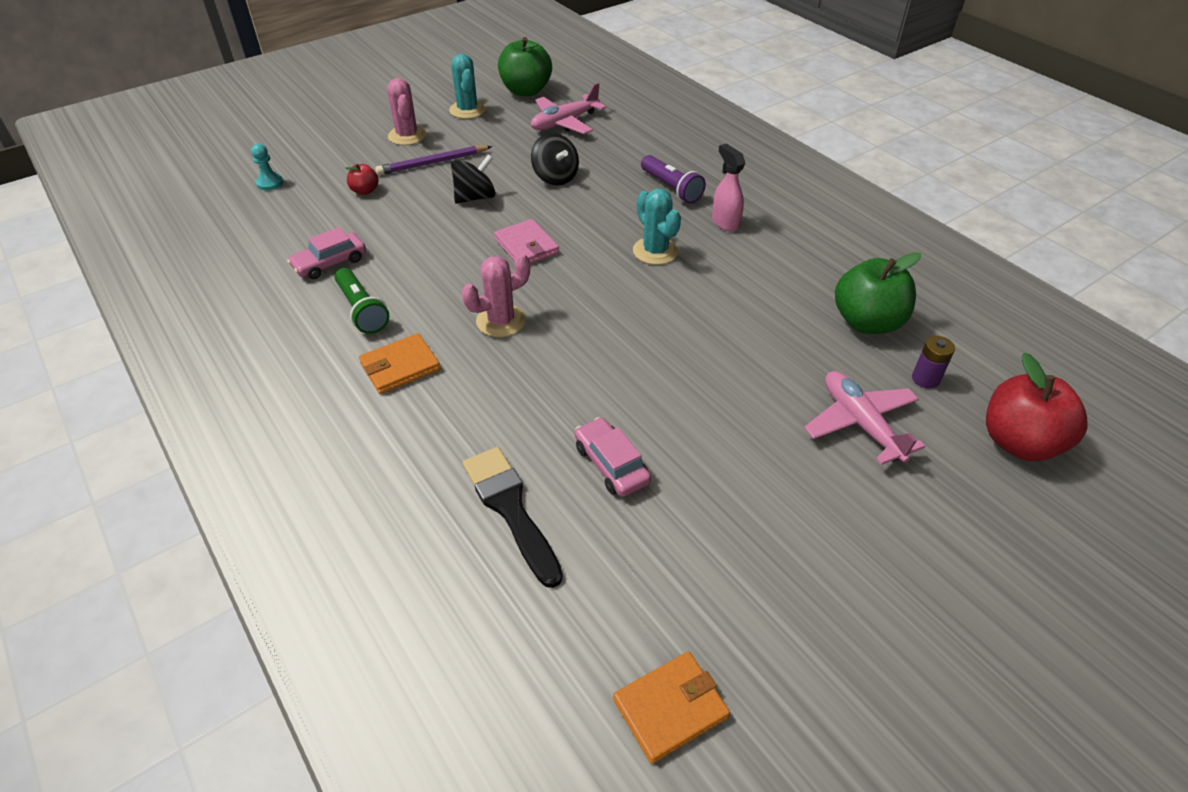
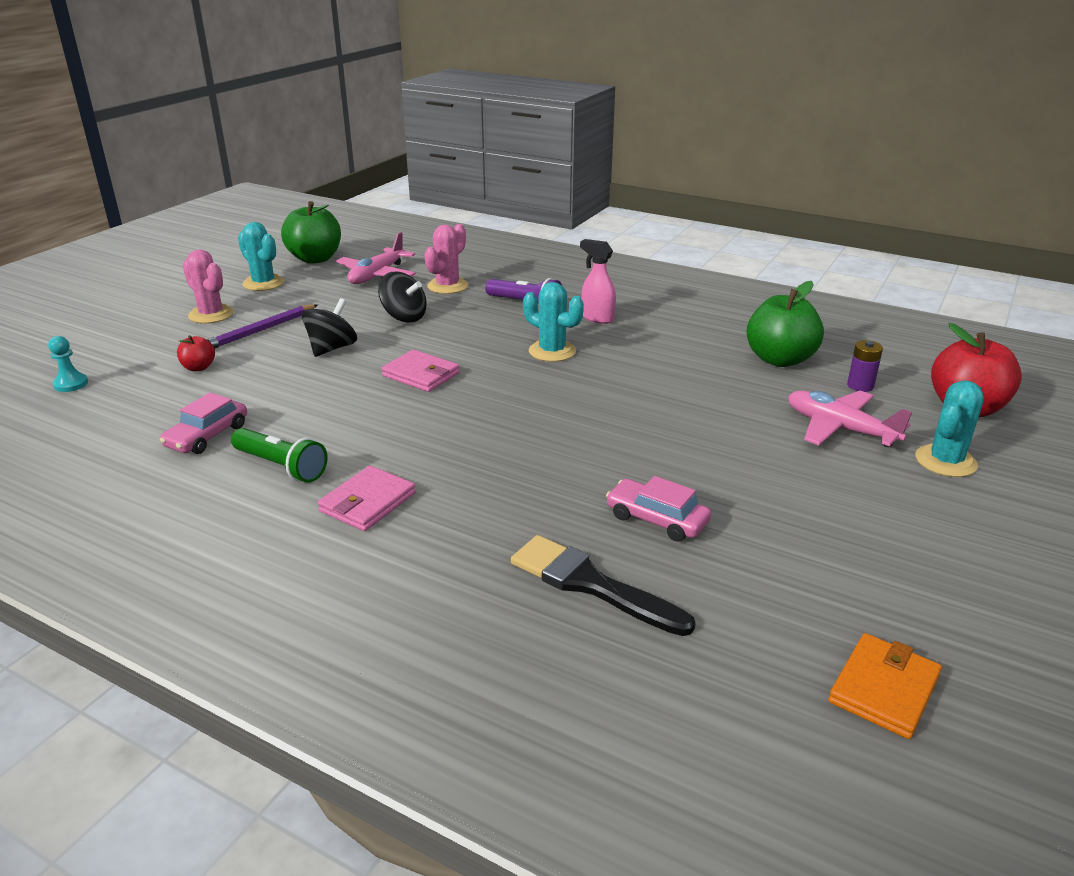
camera: 25 degrees left, 15 degrees down
(400, 366) = (367, 502): orange wallet -> pink wallet
(501, 321) = (446, 438): pink cactus -> pink cactus (447, 286)
(938, 498) = (945, 461): none -> turquoise cactus

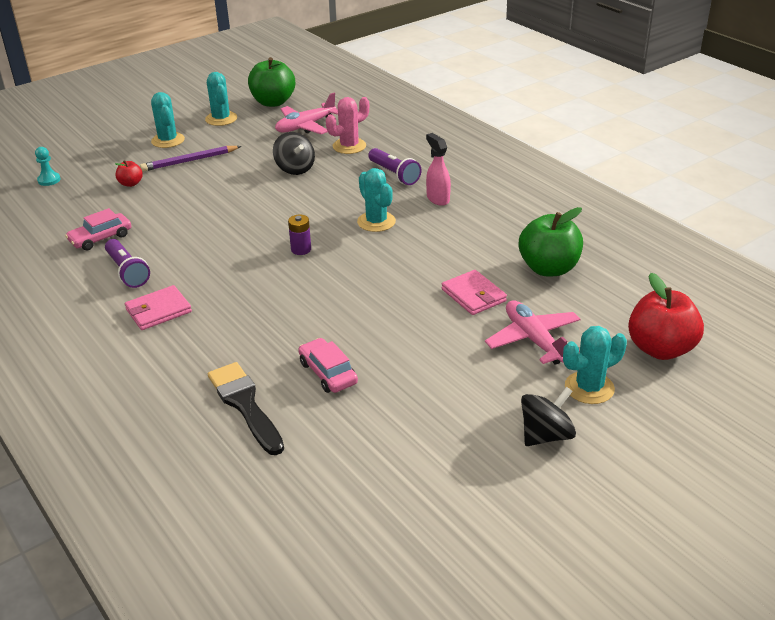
camera: 25 degrees right, 5 degrees up
(211, 314) = (168, 140): pink cactus -> turquoise cactus
(281, 466) = (127, 271): green flashlight -> purple flashlight
(332, 348) = (225, 186): black spinning top -> black spinning top (545, 435)
(421, 374) = (267, 221): pink wallet -> pink wallet (473, 295)
(860, 386) = (591, 307): purple battery -> purple battery (301, 249)
(884, 689) = (362, 527): orange wallet -> none

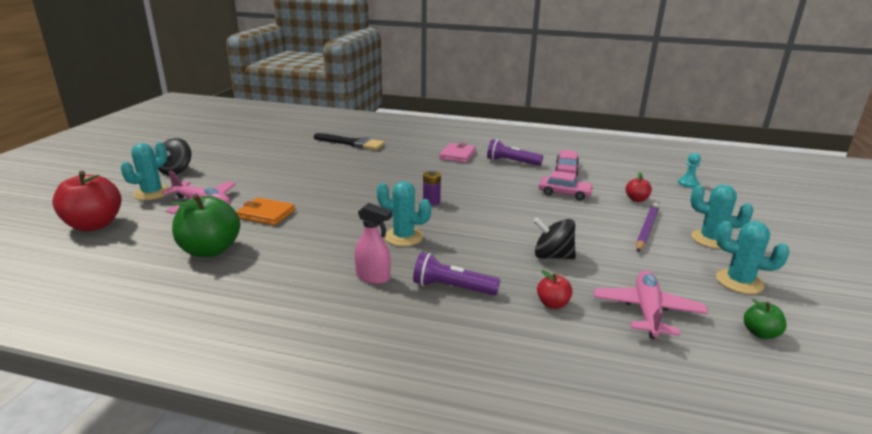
camera: 140 degrees right, 10 degrees down
(273, 102) = (760, 333): green apple -> green apple, size x0.48
(328, 373) = (325, 160): pink car -> pink car (564, 193)
(349, 146) = (552, 304): pink cactus -> red apple
(473, 295) = (266, 214): pink wallet -> orange wallet

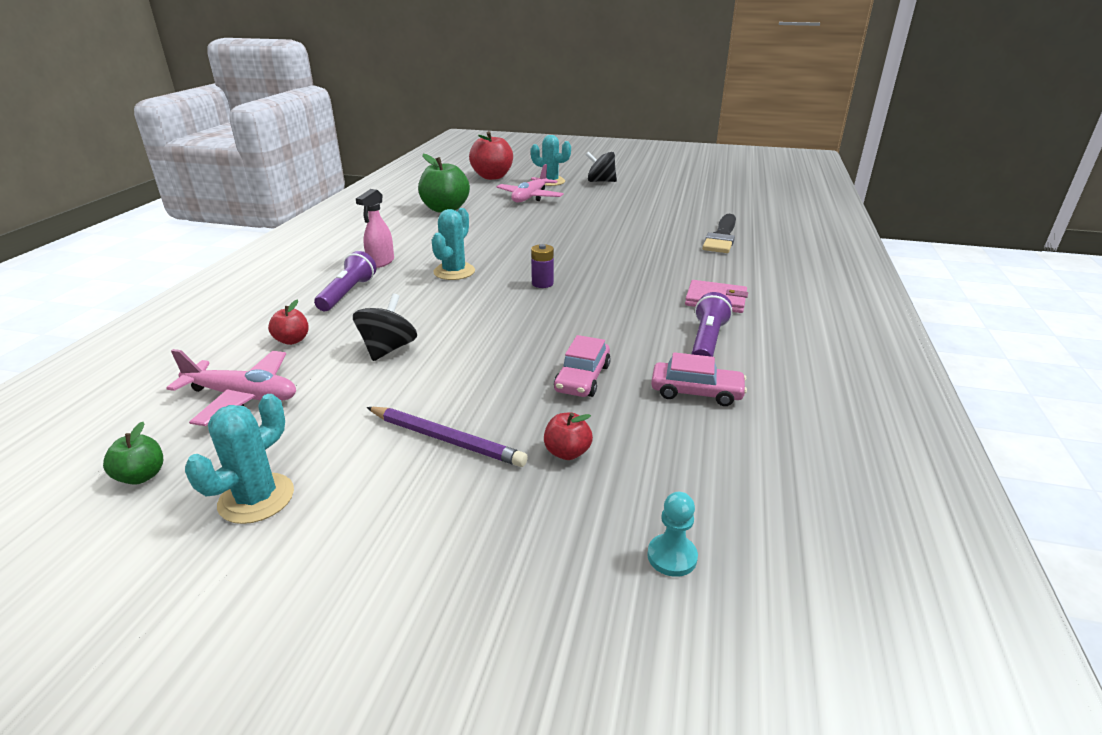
camera: 90 degrees right, 5 degrees up
(266, 214) = (509, 218): orange wallet -> none
(711, 239) = (395, 509): turquoise cactus -> none

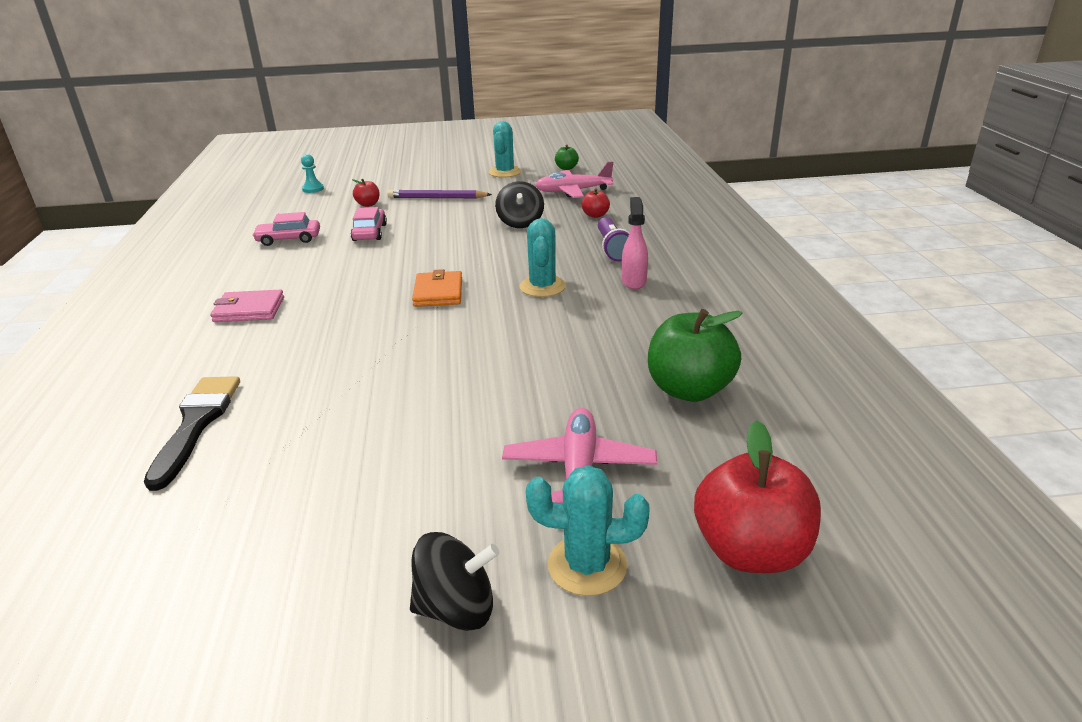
camera: 160 degrees right, 0 degrees up
(542, 283) = (438, 292): purple battery -> orange wallet
(707, 341) = (271, 270): purple flashlight -> none

